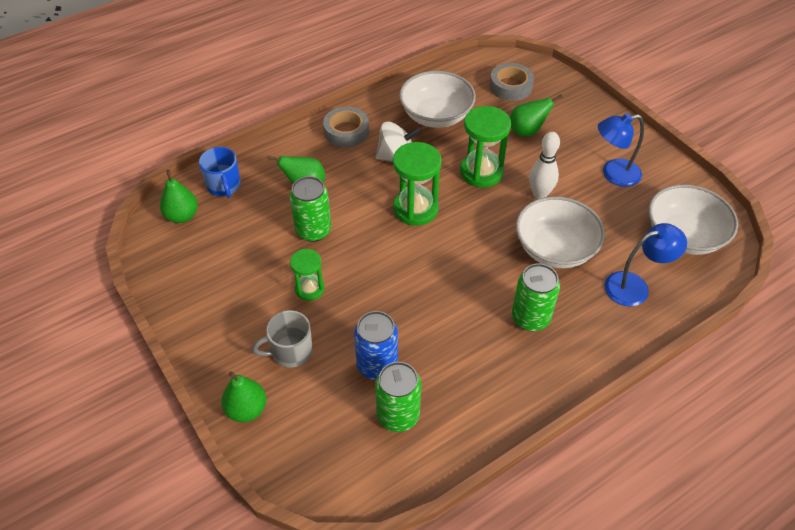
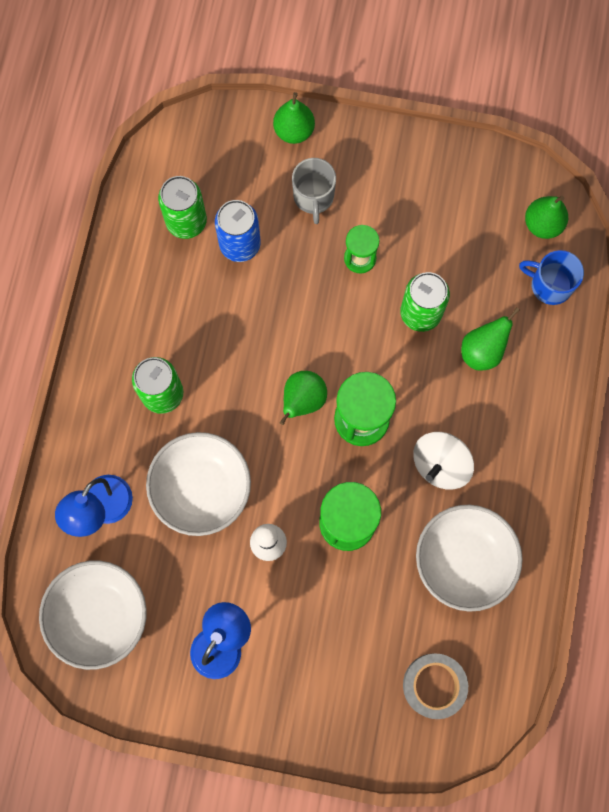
camera: 135 degrees right, 25 degrees up
(290, 351) = (313, 197): grey mug -> grey mug turned 150 degrees clockwise
(346, 131) = (523, 452): grey tape -> none
(527, 131) = (355, 626): green pear -> green pear (303, 401)

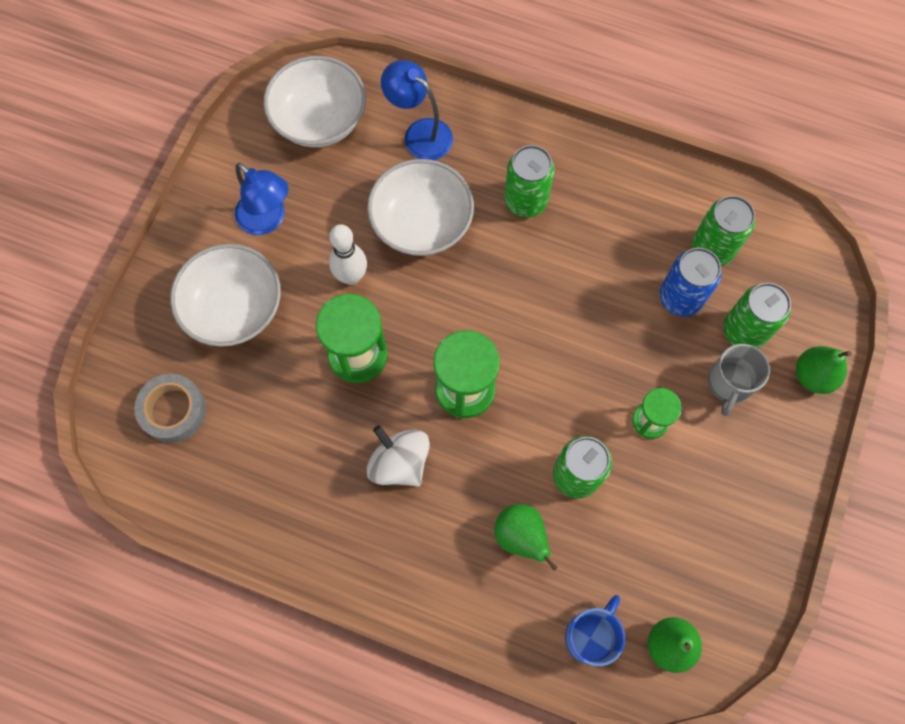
camera: 100 degrees right, 5 degrees down
(262, 189) = (744, 331): none -> green can
(303, 401) = (496, 333): green pear -> none
(313, 197) = (729, 383): grey mug -> grey mug turned 75 degrees counterclockwise
(463, 560) = (291, 466): white bowl -> white bowl (234, 308)

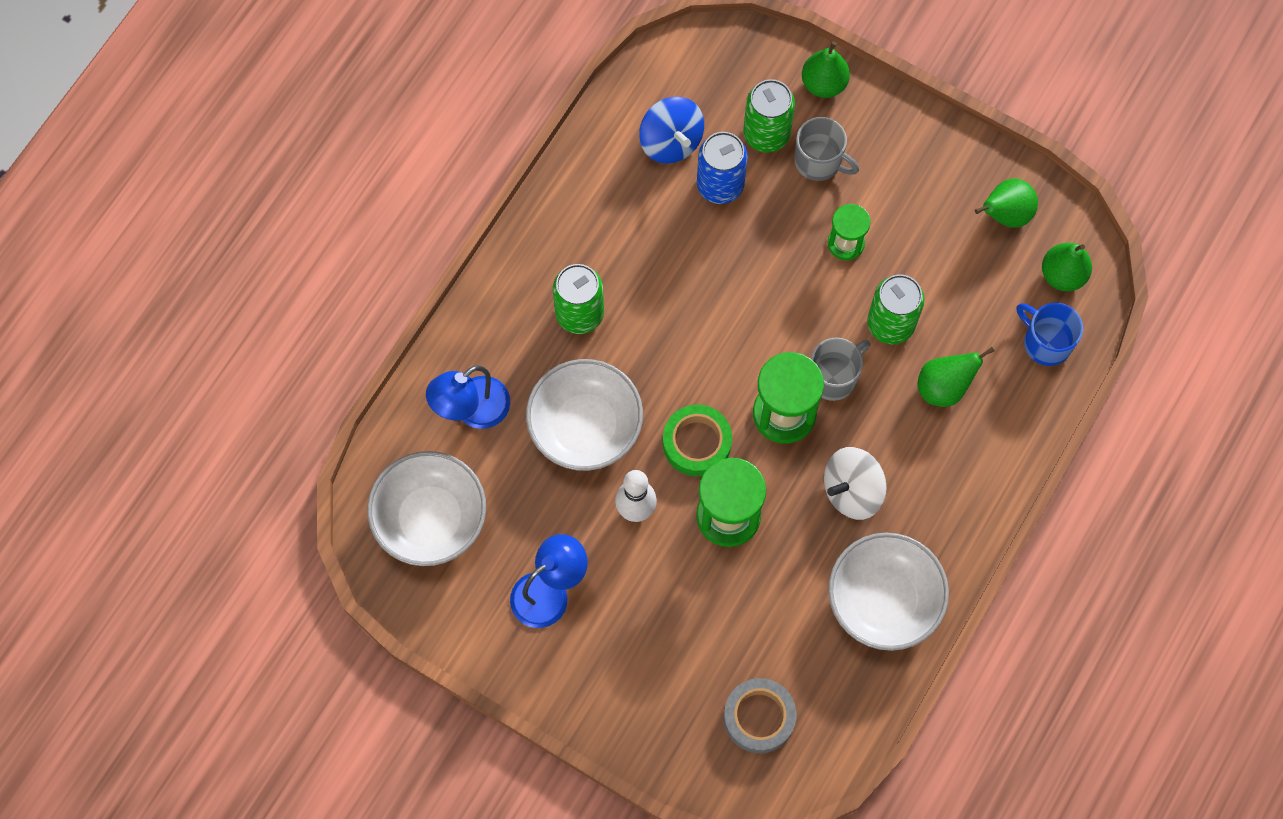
camera: 80 degrees left, 0 degrees up
(234, 308) = (651, 640): white bowl -> white bowl (883, 600)
(422, 317) = (697, 443): none -> green tape
(510, 429) = (834, 377): none -> grey mug
(712, 249) = (671, 142): green can -> blue spinning top
(721, 575) = (1005, 214): none -> green pear

